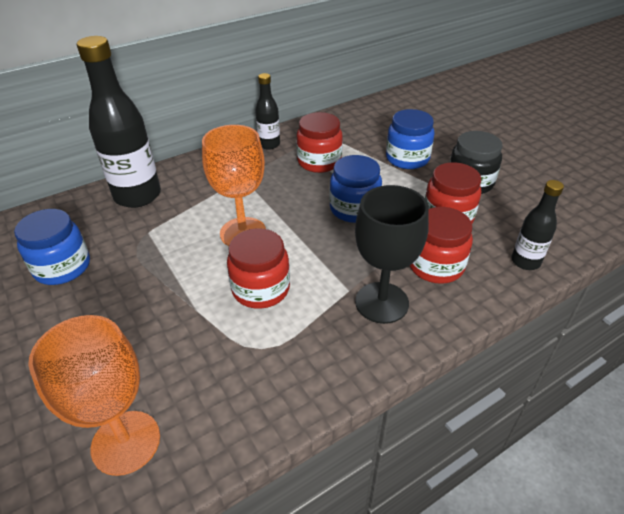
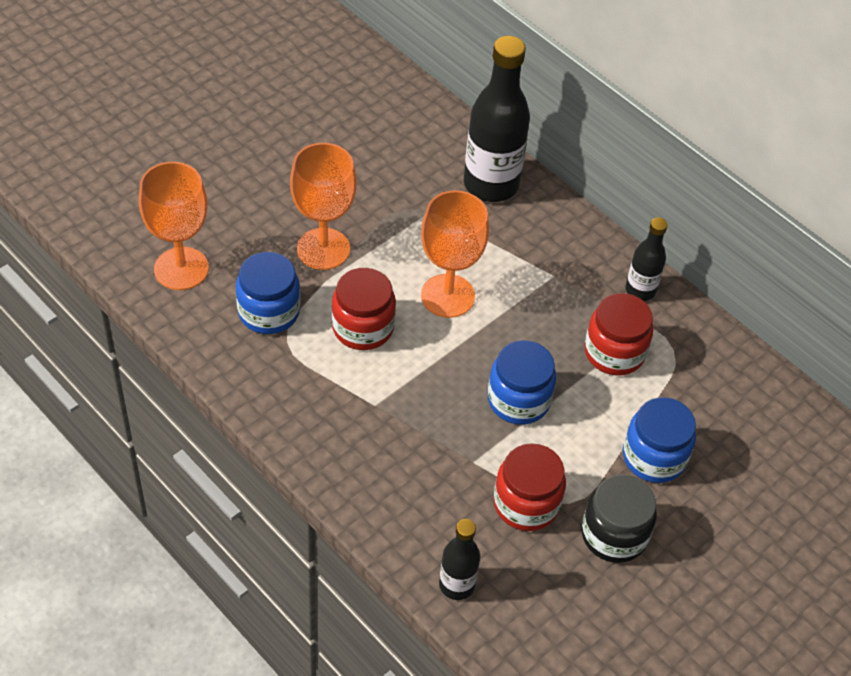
camera: 75 degrees right, 10 degrees up
(62, 267) = (363, 161): blue jar -> blue jar (269, 312)
(156, 307) = (323, 249): none -> orange goblet
(381, 302) = (362, 436): black goblet -> none
(436, 266) = (430, 488): red jar -> none

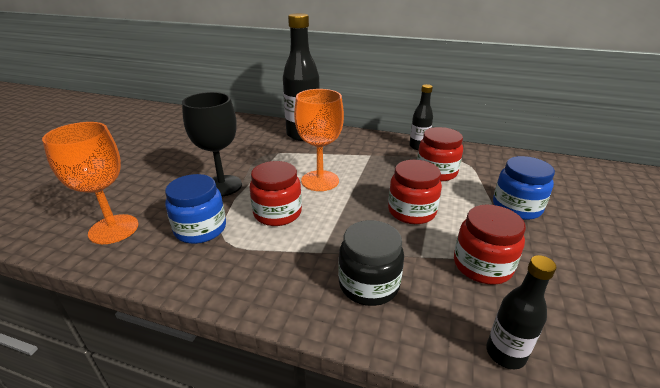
camera: 25 degrees left, 20 degrees down
(323, 249) = (222, 186): orange goblet -> black goblet
(518, 400) = (411, 211): blue jar -> red jar
(614, 535) = (554, 257): black jar -> black jar (368, 284)

